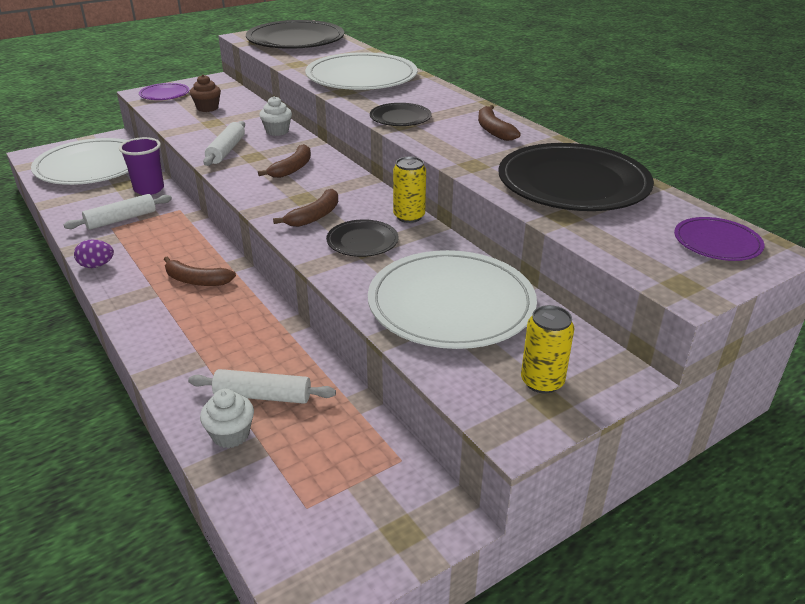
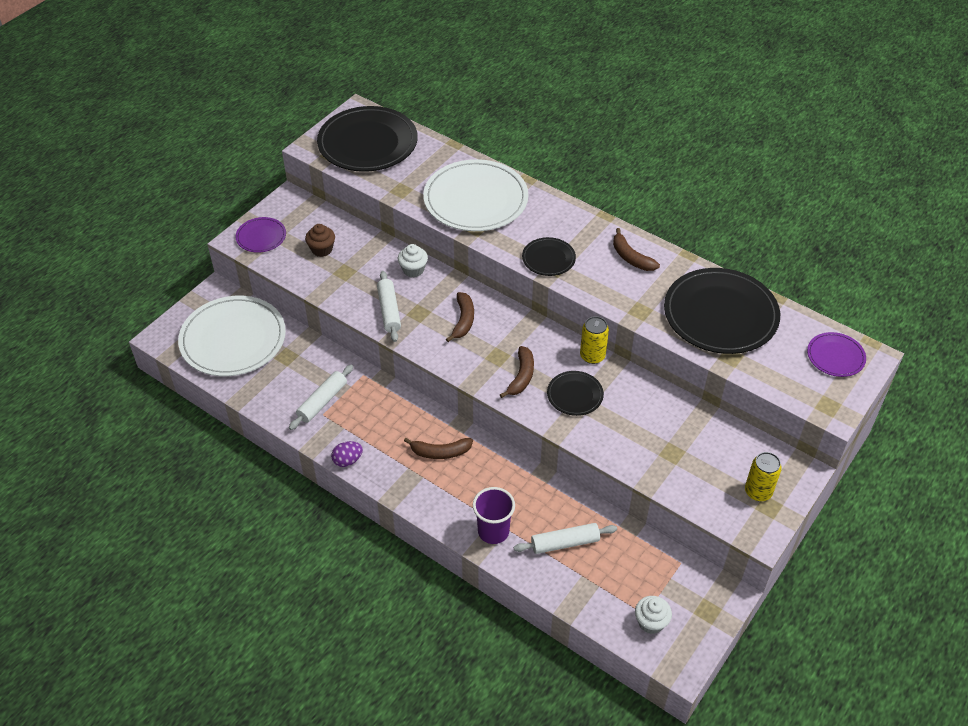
camera: 20 degrees left, 15 degrees up
(149, 189) = (314, 356): purple cup -> purple cup (493, 531)
(231, 435) = (565, 580): white cupcake -> white cupcake (651, 622)
(451, 304) = (671, 441): white plate -> none

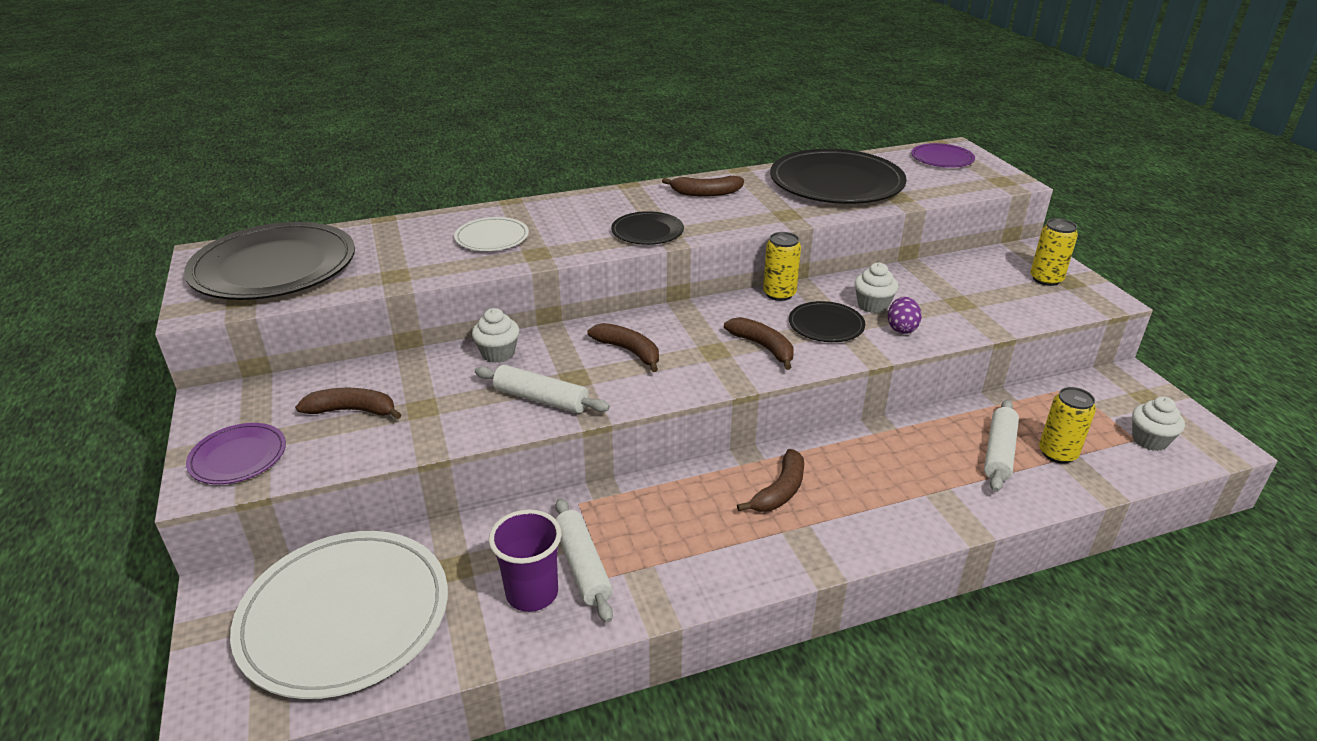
camera: 55 degrees left, 15 degrees down
(322, 249) = (352, 410): brown cupcake -> brown banana
(347, 460) = (718, 588): purple egg -> purple egg (901, 328)
(475, 199) = (492, 237): white plate -> white plate, size x0.49
(493, 531) = (946, 501): purple cup -> purple cup (532, 593)
(590, 574) = (1057, 453): none -> yellow can
(623, 408) = (872, 305): none -> white cupcake

